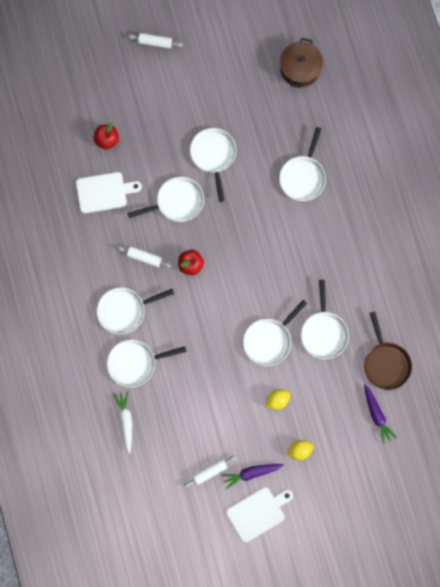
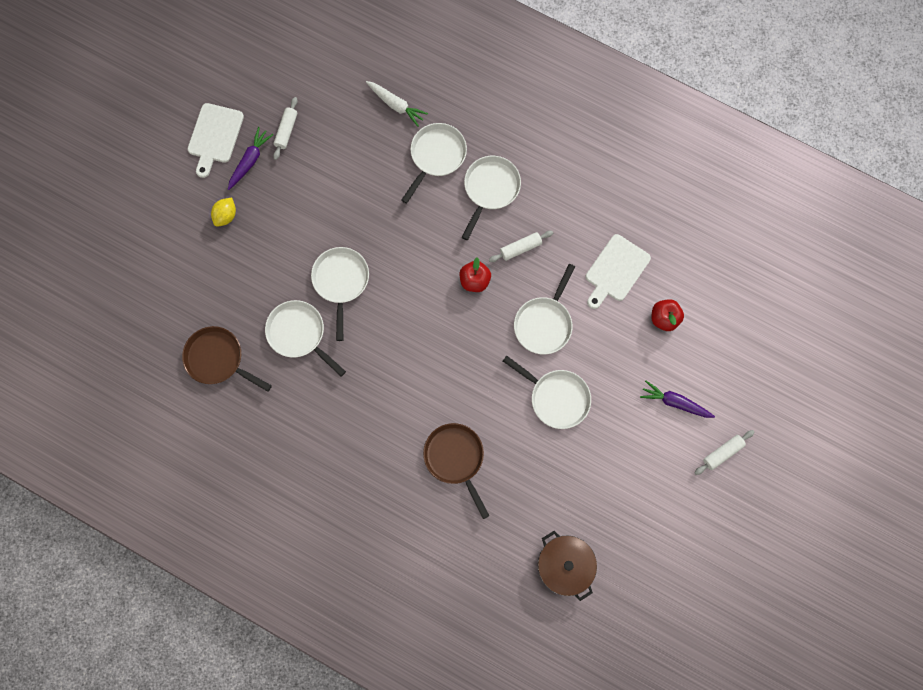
camera: 135 degrees right, 0 degrees up
(277, 400) = (285, 238): yellow lemon -> none
(303, 177) = (455, 458): white pan -> brown pan
(377, 415) = (185, 307): purple carrot -> purple carrot (675, 402)

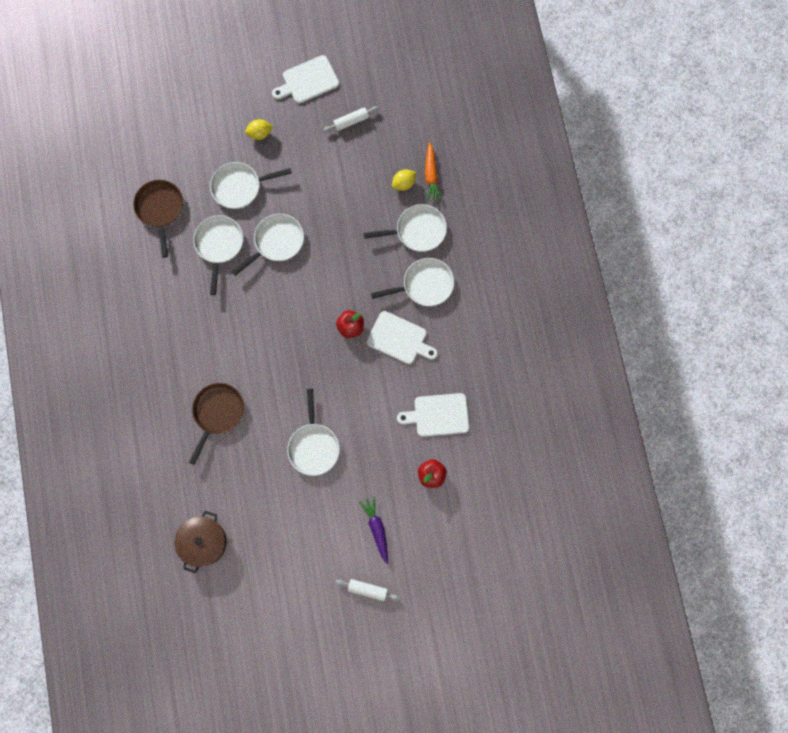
camera: 50 degrees right, 0 degrees up
(250, 161) = (310, 116): purple carrot -> none
(383, 133) = (404, 183): none -> yellow lemon
(396, 105) = (431, 175): white carrot -> orange carrot
(520, 248) = (399, 339): white rolling pin -> white cutting board
(544, 323) = (359, 397): white pan -> white pan (239, 187)

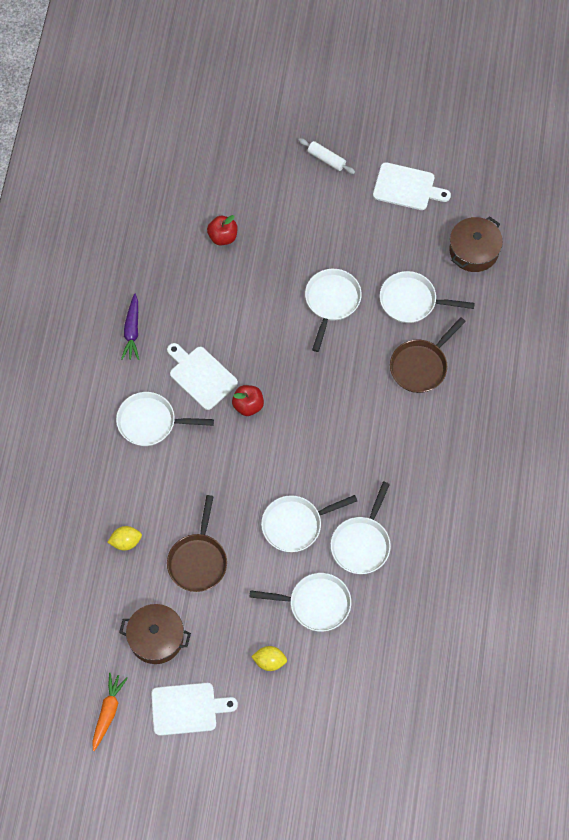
camera: 160 degrees left, 10 degrees down
(160, 209) = (416, 609): brown pan -> brown pan (198, 560)
(351, 121) = (156, 638): white rolling pin -> brown pot
(376, 529) = (297, 207): purple carrot -> purple carrot (132, 331)
(417, 231) = (133, 483): white pan -> white pan (411, 301)
(431, 175) = (91, 540): orange carrot -> orange carrot (108, 712)
(438, 415) = (192, 289): white cutting board -> white cutting board (407, 187)

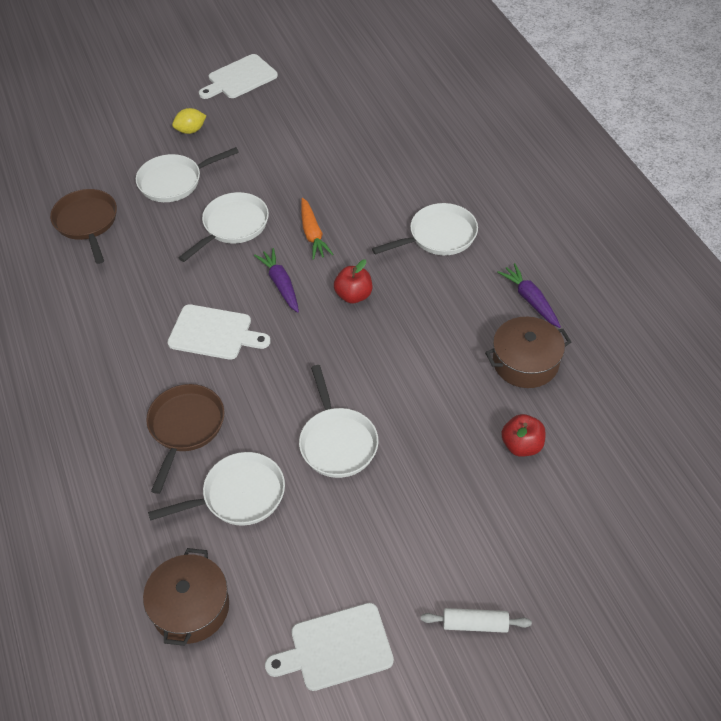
camera: 150 degrees right, 15 degrees down
(108, 712) = (302, 52): orange carrot -> orange carrot (312, 234)
(126, 542) = (381, 146): yellow lemon -> none
(156, 638) = (300, 103): brown pot -> brown pot (525, 362)
(198, 560) = (305, 162): brown pan -> brown pan (87, 223)
(201, 376) = (423, 296): white cutting board -> white cutting board (214, 333)
(293, 446) = (280, 284): none -> purple carrot
(361, 543) = (157, 241): white pan -> none

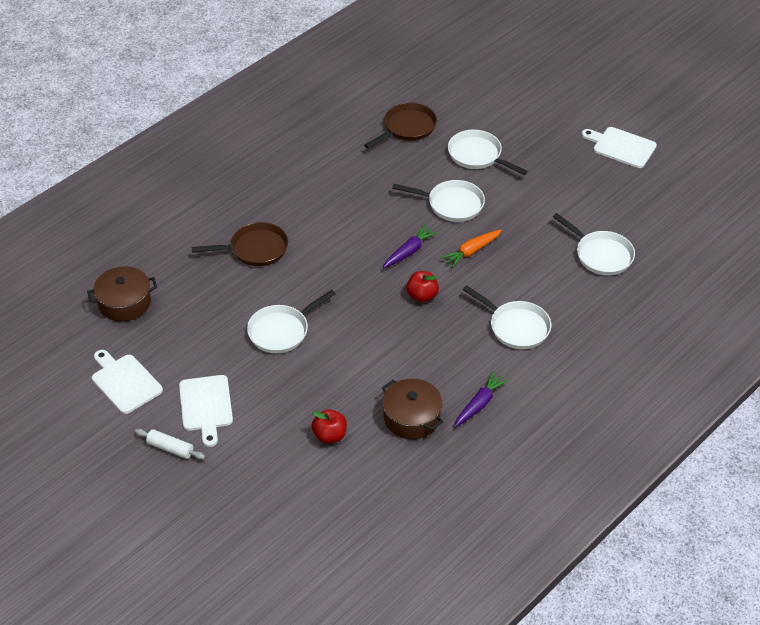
camera: 65 degrees right, 5 degrees down
(191, 130) = (539, 143): yellow lemon -> none
(214, 333) = (343, 233): white cutting board -> white cutting board (206, 406)
(239, 495) = (215, 295): white pan -> white pan (601, 255)
(475, 624) = (170, 448): white rolling pin -> white rolling pin turned 45 degrees counterclockwise

